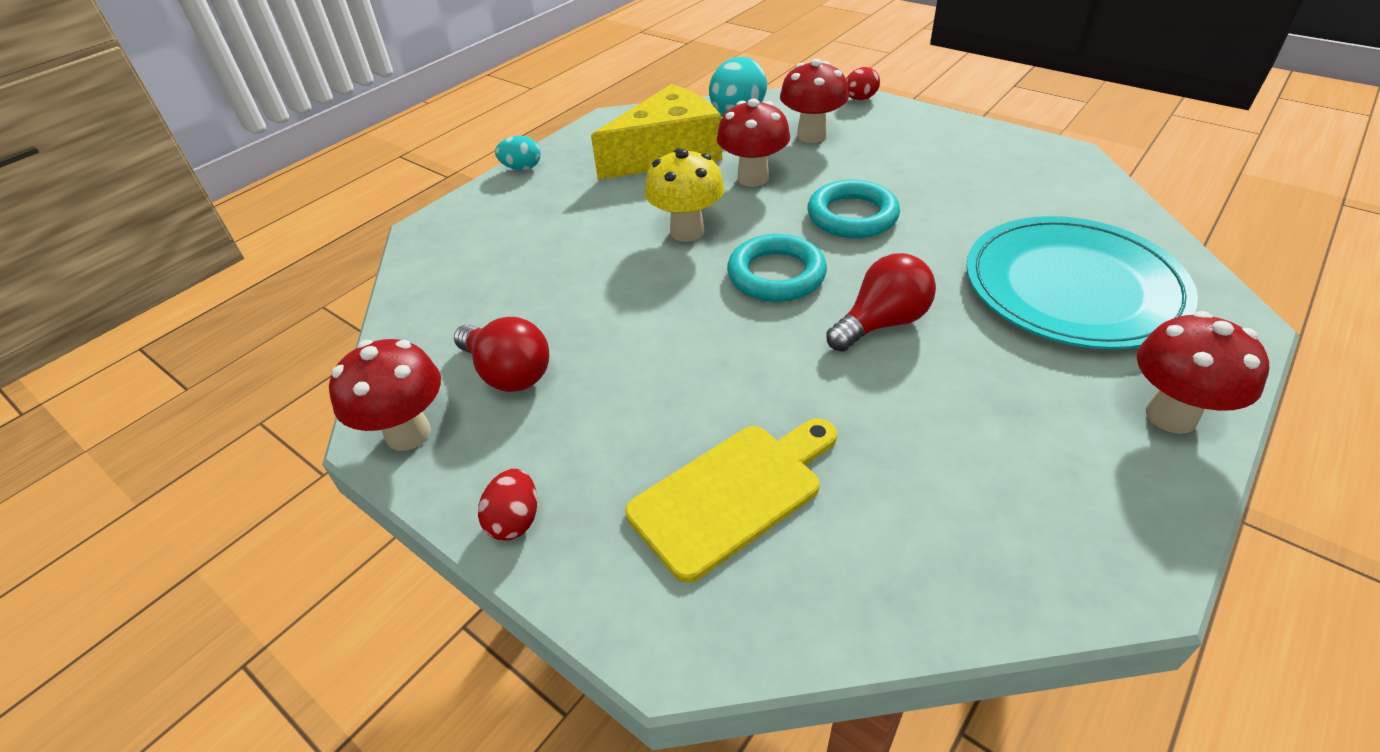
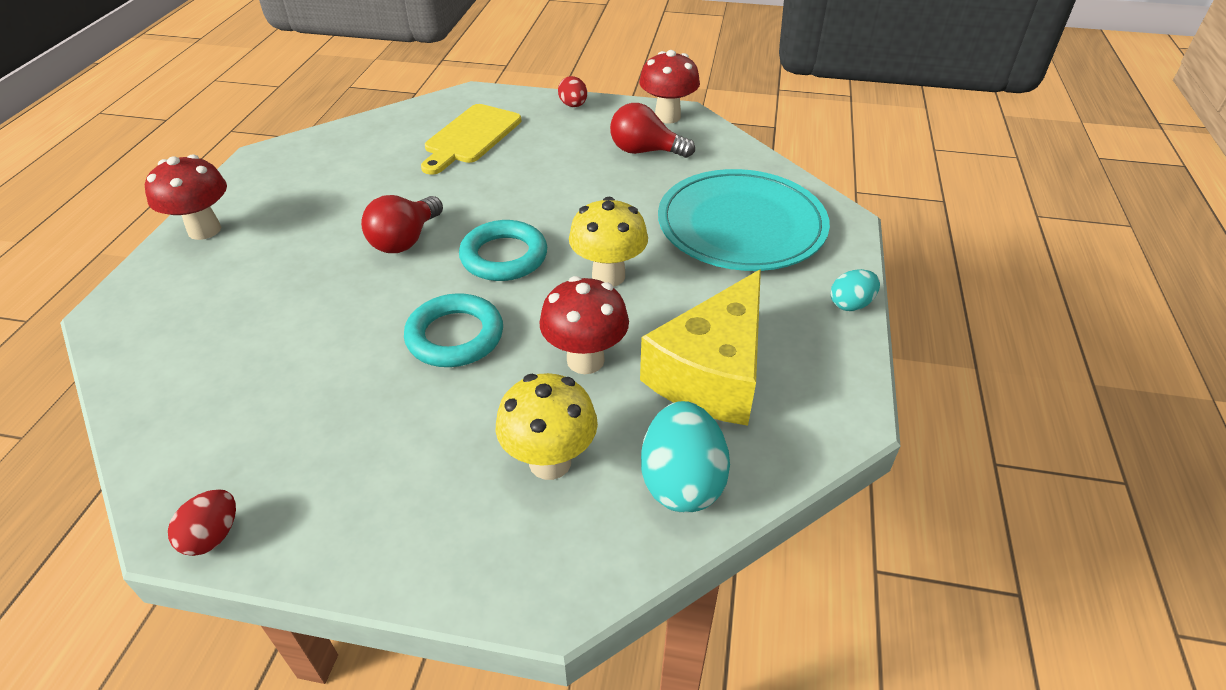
camera: 150 degrees right, 0 degrees up
(811, 135) = (550, 462): red mushroom -> yellow mushroom
(859, 99) = (508, 591): red egg -> red egg (213, 536)
(1073, 287) = (240, 310): turquoise plate -> turquoise plate (741, 225)

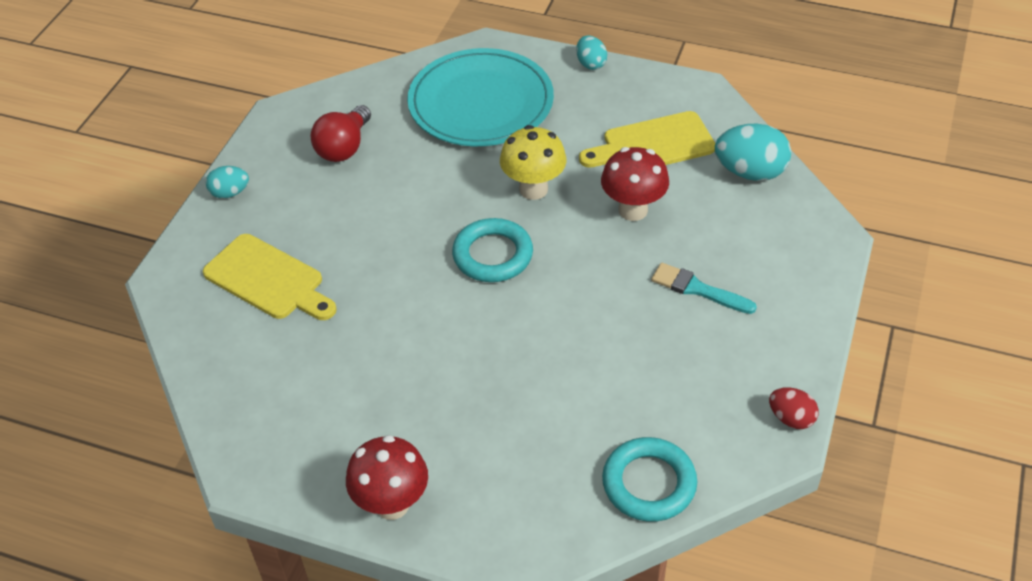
camera: 80 degrees left, 5 degrees up
(405, 240) = (451, 327): red light bulb -> none
(448, 430) = (698, 289): none -> turquoise brush
(455, 336) = (595, 287): turquoise ring -> turquoise ring (649, 483)
(550, 462) = (731, 234): yellow mushroom -> none
(573, 105) = (230, 193): red egg -> turquoise egg
(667, 117) = (282, 124): red mushroom -> none
(712, 372) = (653, 144): yellow cheese -> yellow cutting board

